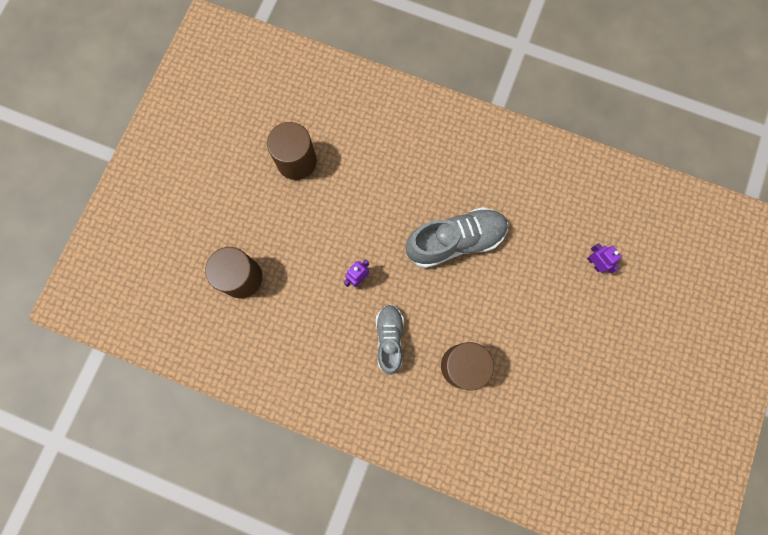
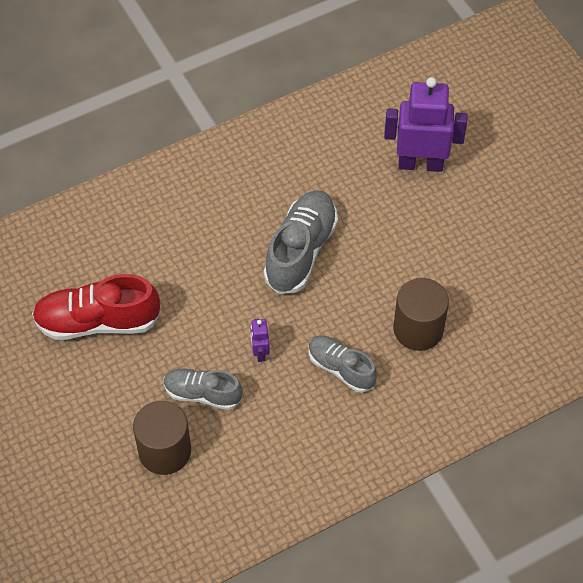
camera: 50 degrees left, 20 degrees down
(296, 161) = (97, 321): brown cylinder -> red shoe
(299, 267) = (202, 394): none -> grey shoe
(594, 263) = (420, 164): purple robot -> purple robot, size x2.27

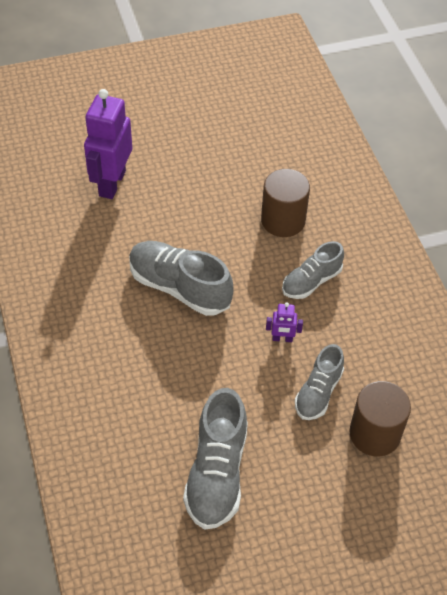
camera: 80 degrees left, 5 degrees down
(97, 321) = (217, 473): red shoe -> grey shoe

